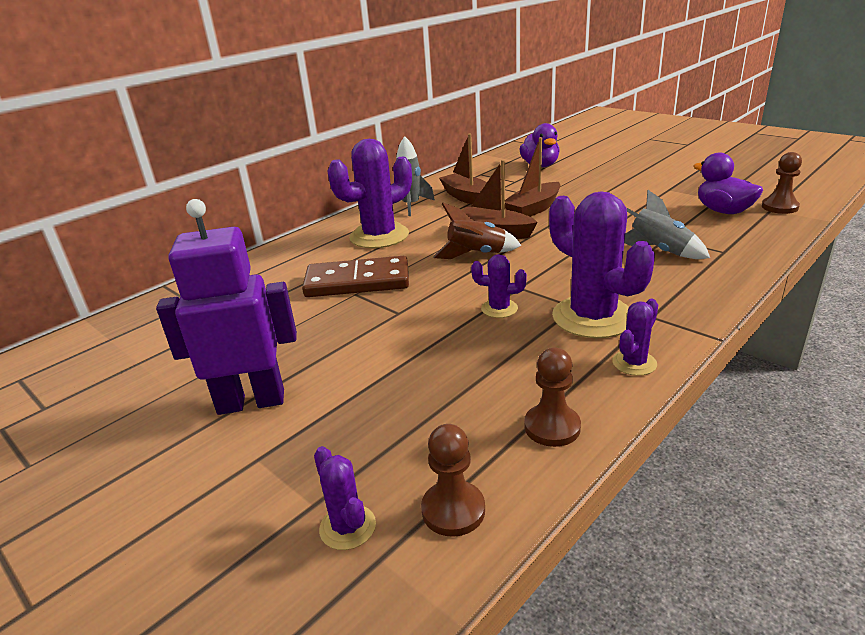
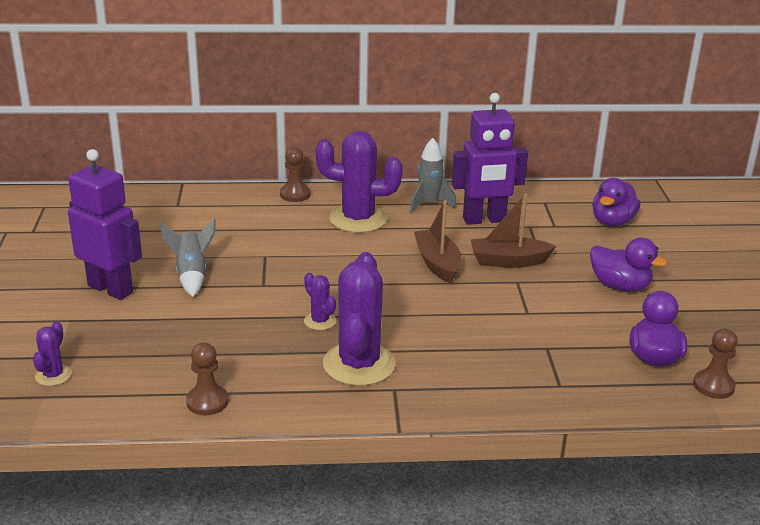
camera: 40 degrees right, 0 degrees up
(357, 281) = (281, 248): brown domino -> none
(453, 510) = (99, 401): brown pawn -> brown pawn (295, 194)
(467, 197) = (484, 220): brown boat -> purple robot
(476, 255) = (387, 274): brown rocket -> none
(620, 190) = (620, 286): none -> purple duck
(634, 363) = (318, 405): purple cactus -> none
(659, 251) = (514, 353): grey rocket -> grey rocket (191, 275)

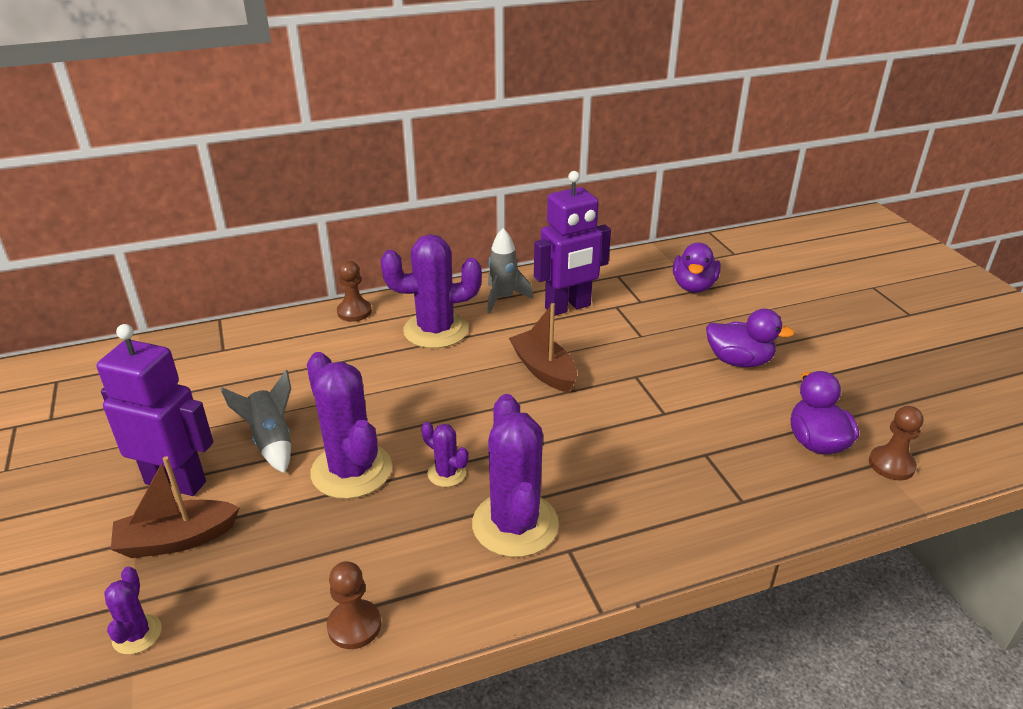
camera: 15 degrees left, 5 degrees up
(245, 305) = (351, 470): none -> purple cactus
(508, 261) = (615, 352): brown boat -> brown boat (177, 539)

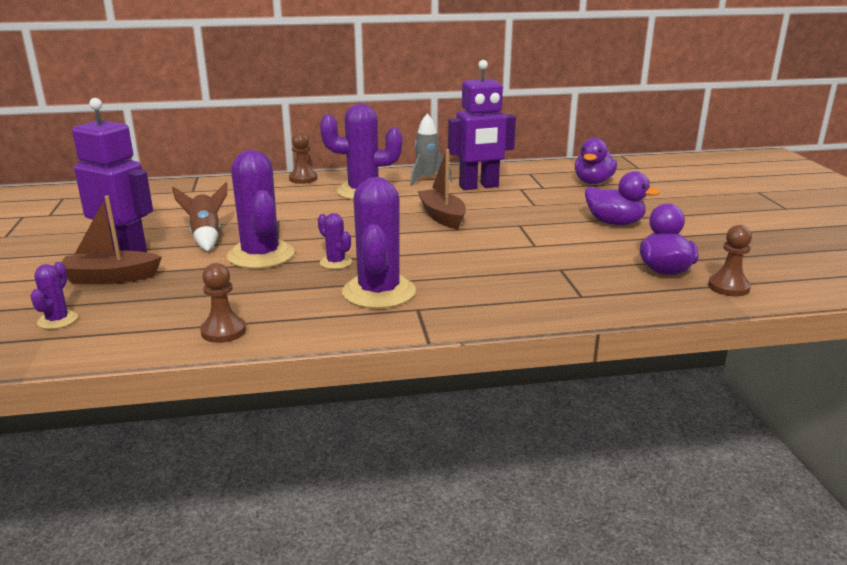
camera: 10 degrees right, 10 degrees down
(271, 441) = (206, 237): grey rocket -> brown rocket

